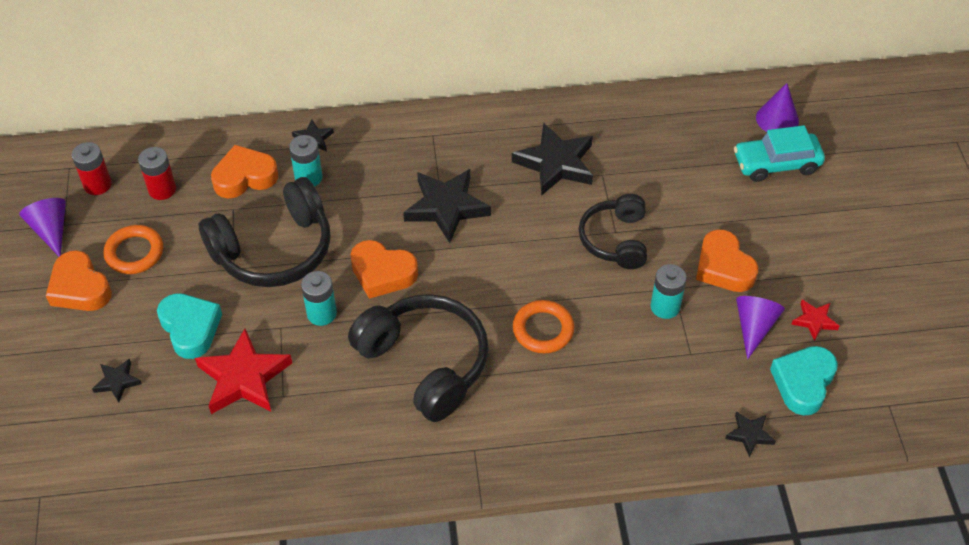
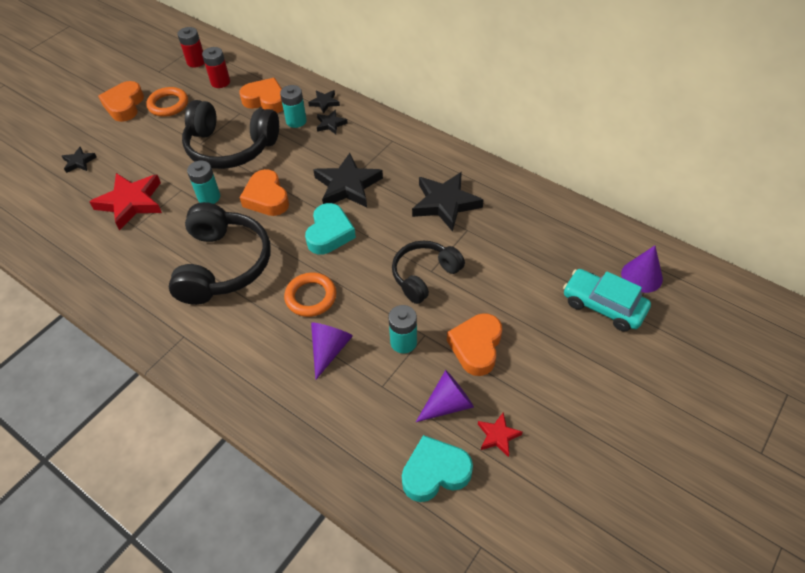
camera: 45 degrees right, 0 degrees up
(51, 230) = (149, 70): purple cone -> purple cone (329, 349)
(190, 328) = (142, 159): turquoise heart -> turquoise heart (329, 233)
(749, 434) = (352, 475): black star -> black star (330, 124)

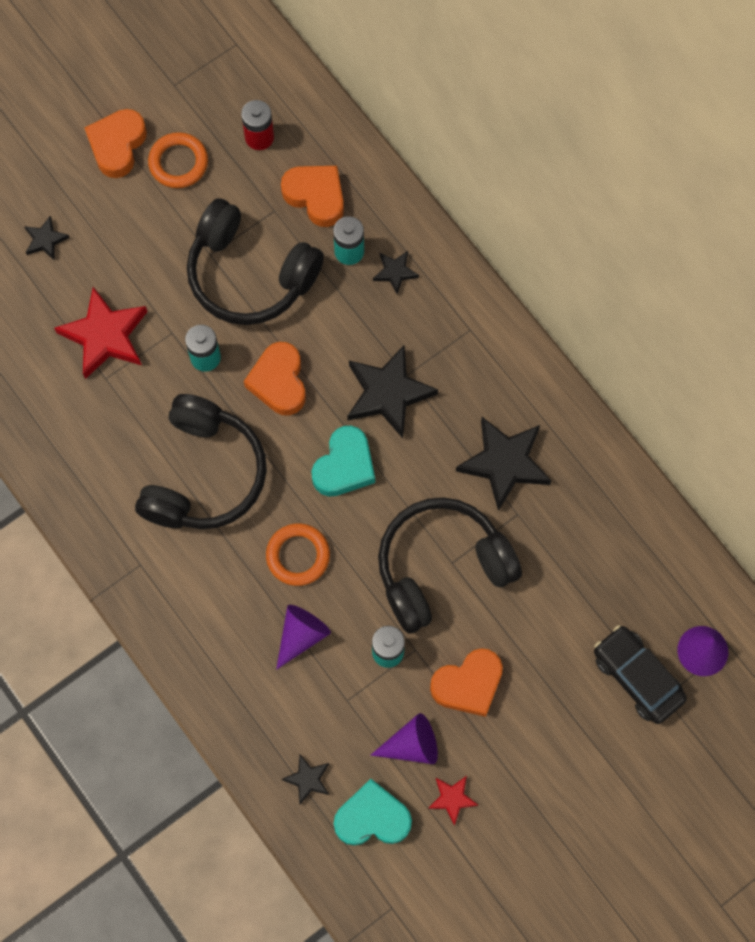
camera: 15 degrees right, 20 degrees up
(196, 62) = (232, 81): red battery -> none
(324, 102) = (397, 226): black star -> black star (308, 779)
(424, 276) = (441, 567): black headphones -> black headphones, size x1.57
(476, 347) = (468, 684): orange heart -> orange heart turned 150 degrees counterclockwise
(603, 306) = (637, 677): turquoise car -> black car

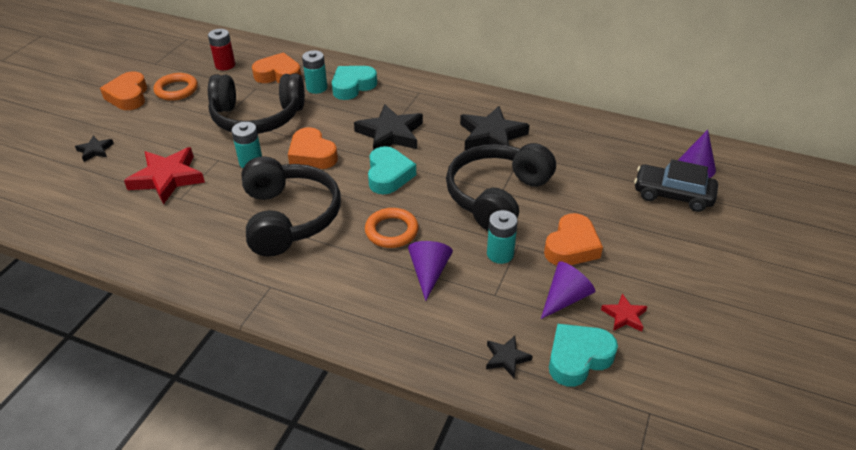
camera: 30 degrees left, 30 degrees down
(395, 272) = (352, 86): black star -> turquoise heart

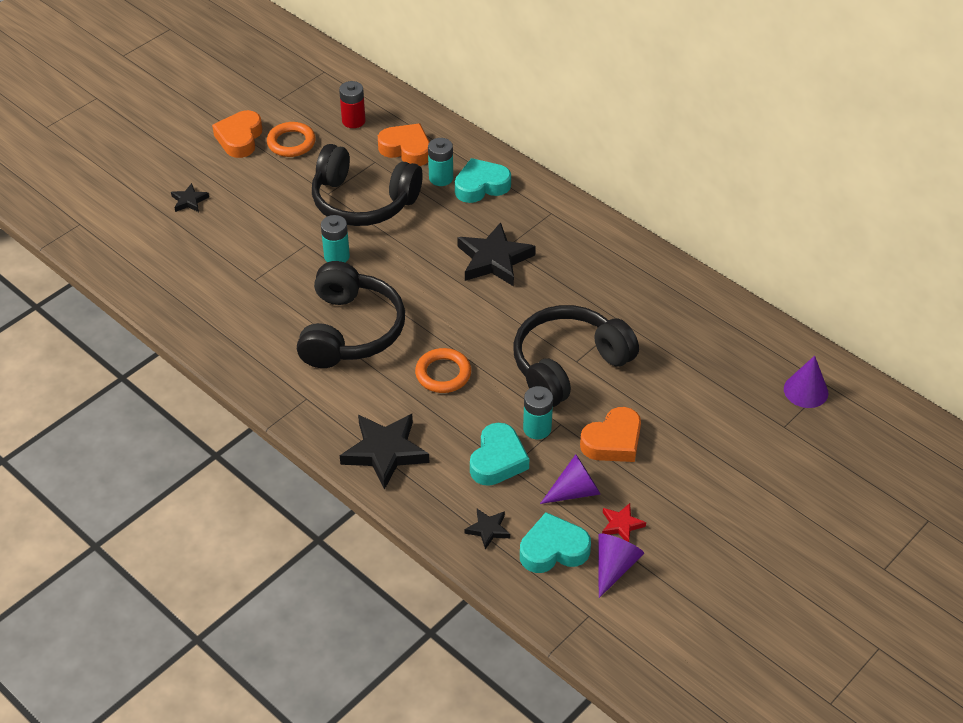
camera: 20 degrees right, 5 degrees up
(167, 178) = (249, 253): red star -> none
(312, 155) = (401, 264): orange heart -> none
(388, 175) = (469, 310): turquoise heart -> turquoise heart (498, 460)
(429, 272) = (458, 427): purple cone -> purple cone (614, 567)
(491, 135) = (602, 291): black star -> black star (385, 452)
(673, 195) = (756, 416): black car -> none

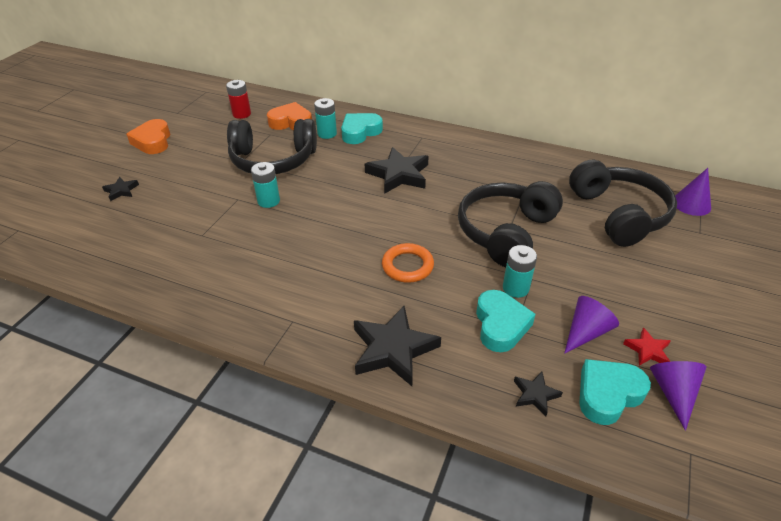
camera: 20 degrees left, 5 degrees down
(291, 143) = (197, 136): orange ring -> none
(350, 331) = (307, 253): black headphones -> black headphones (619, 214)
(613, 441) = (584, 280): orange heart -> none

